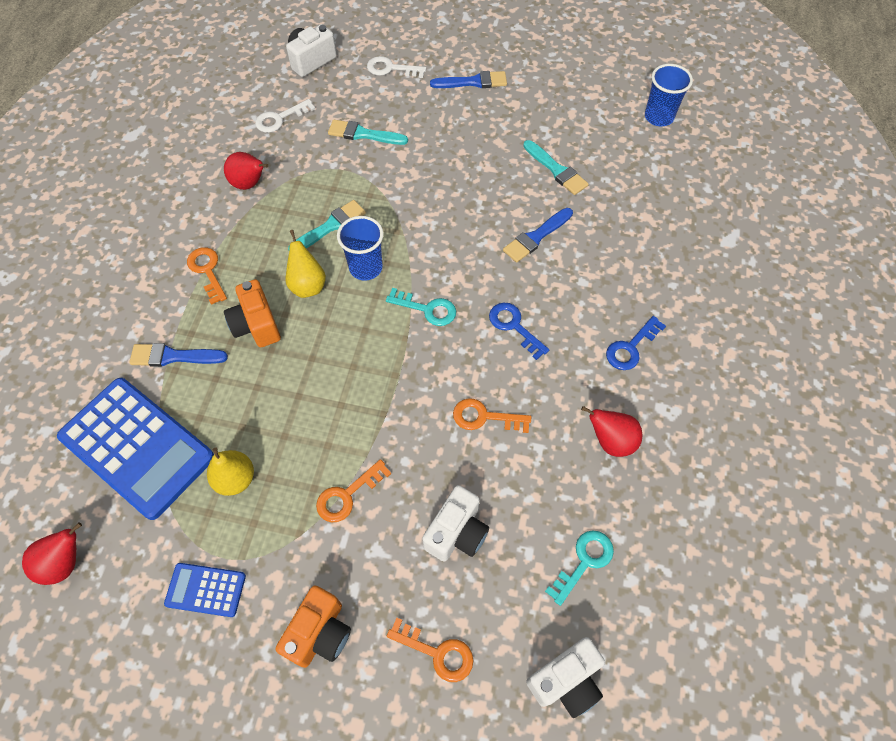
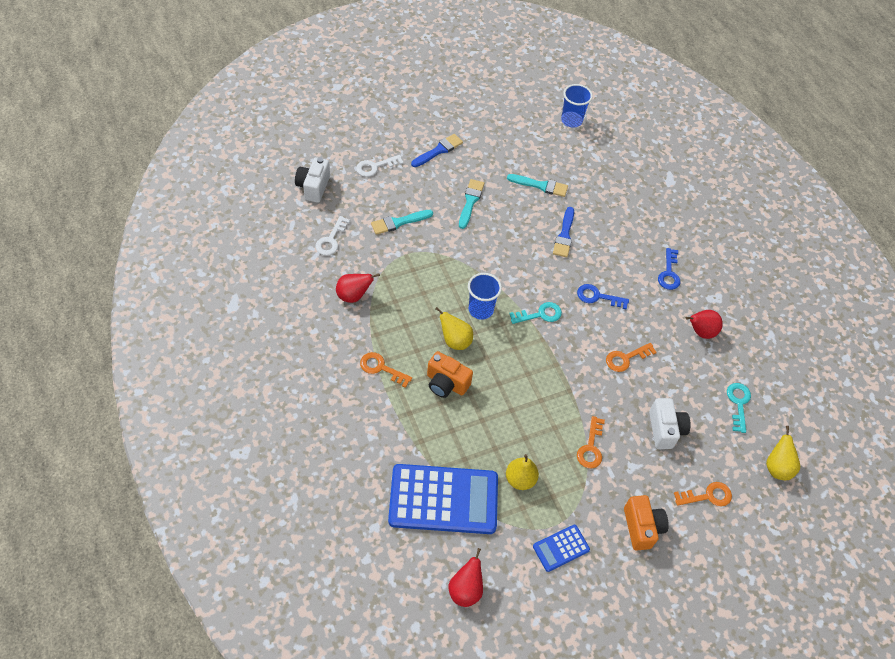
camera: 40 degrees left, 5 degrees down
(173, 356) = (412, 433): blue brush -> none
(330, 226) = (434, 295): turquoise brush -> turquoise brush (470, 202)
(566, 681) = (777, 467): white camera -> yellow pear

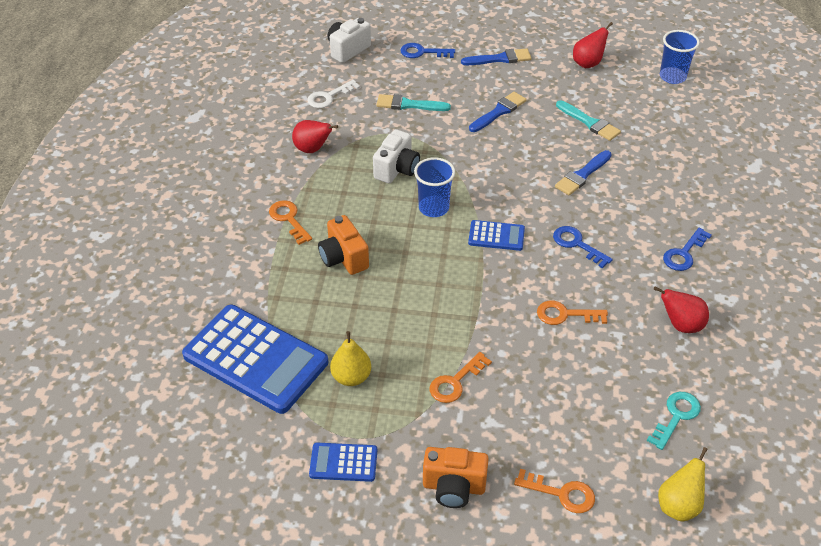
camera: 35 degrees right, 10 degrees down
(375, 167) = (422, 52): white key -> blue key
(455, 341) = (383, 225): yellow pear -> none
(465, 589) = (210, 451): red pear -> red pear (588, 63)
(470, 202) = (499, 112): turquoise brush -> blue brush
(540, 314) = (496, 236): turquoise key -> blue calculator
(642, 527) = (453, 487): orange camera -> orange camera turned 75 degrees clockwise
(665, 429) = (559, 403): white camera -> white camera (397, 169)

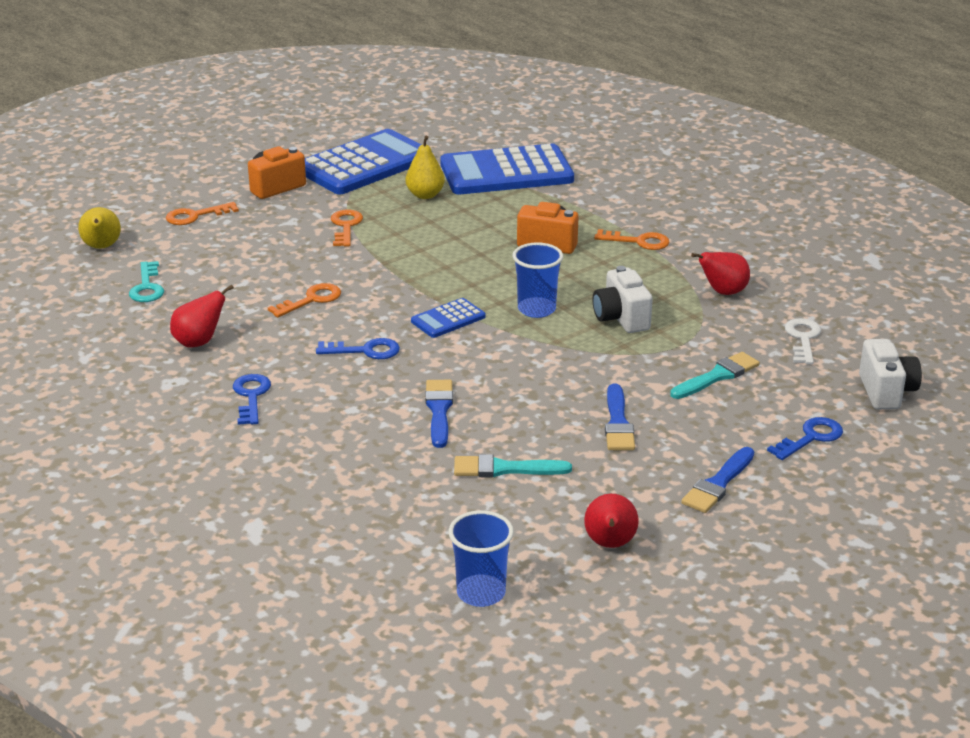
camera: 135 degrees right, 15 degrees down
(343, 462) = (364, 164): blue calculator -> blue calculator, size x2.15

